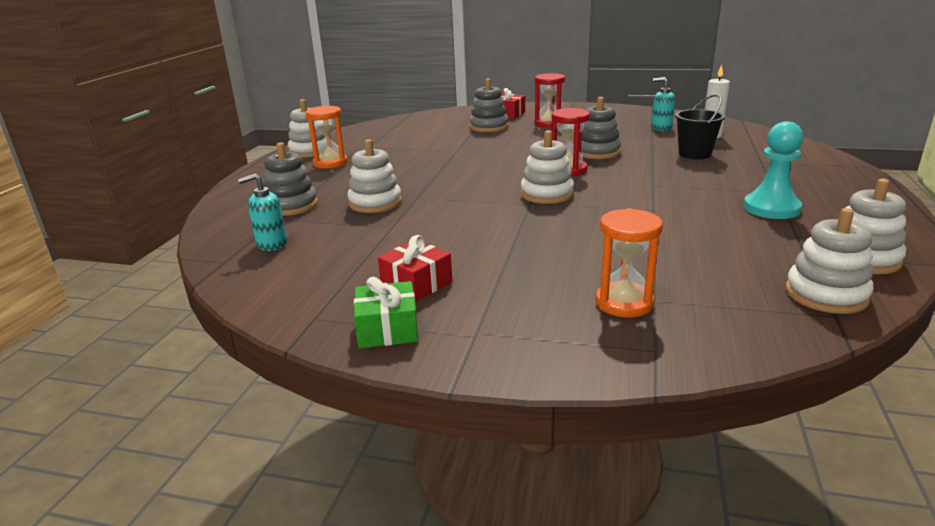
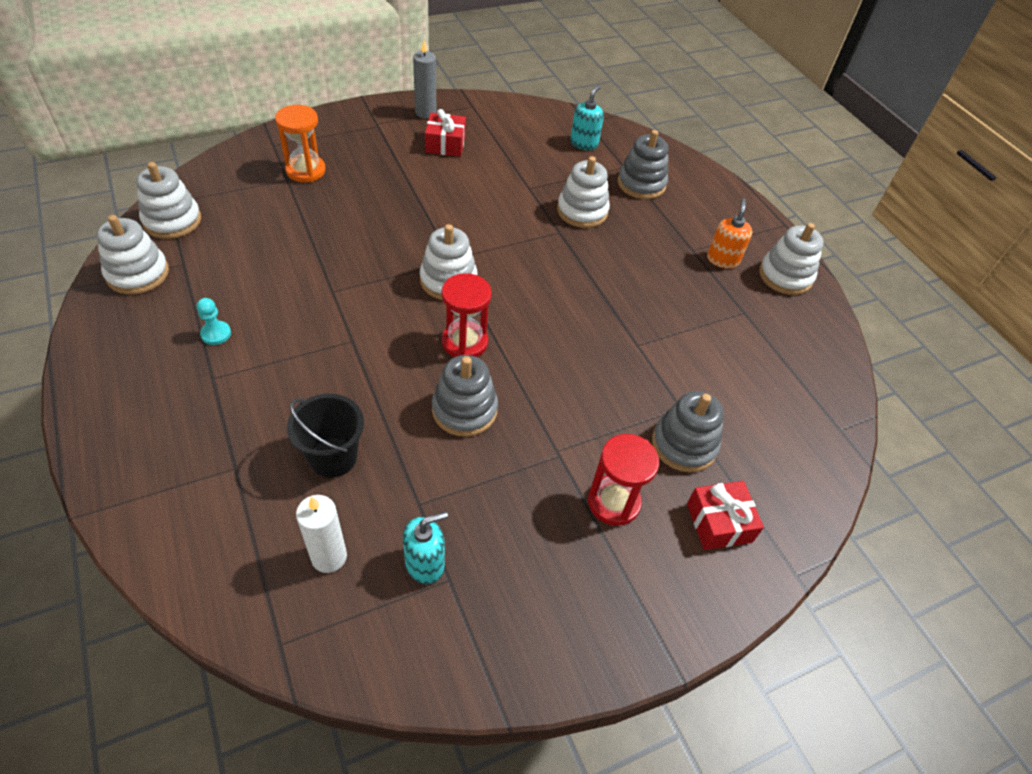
camera: 135 degrees right, 25 degrees up
(330, 163) = (722, 259): orange hourglass -> orange soap dispenser
(387, 329) = (425, 113): green gift -> grey candle
(771, 208) = (216, 334): turquoise pawn -> turquoise pawn, size x0.51

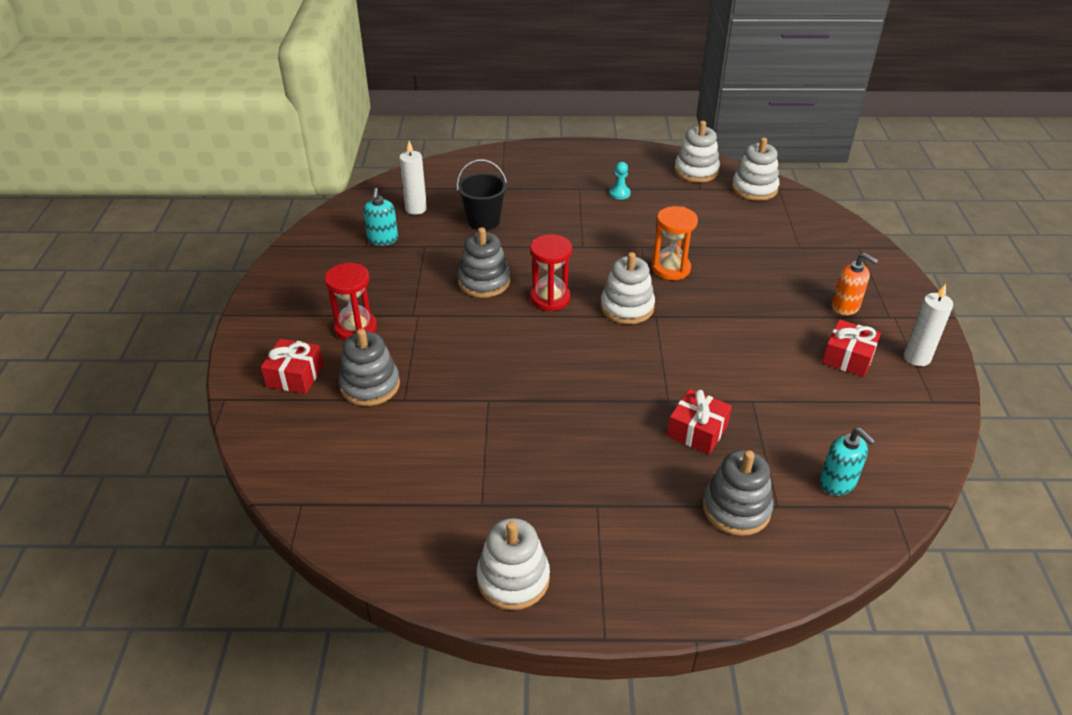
camera: 120 degrees right, 10 degrees down
(305, 171) = (812, 258): orange hourglass -> orange hourglass (671, 268)
(425, 113) = (917, 358): grey candle -> white candle
(582, 211) = (697, 431): white stacking toy -> red gift
(722, 259) = (568, 526): orange soap dispenser -> orange soap dispenser (845, 306)

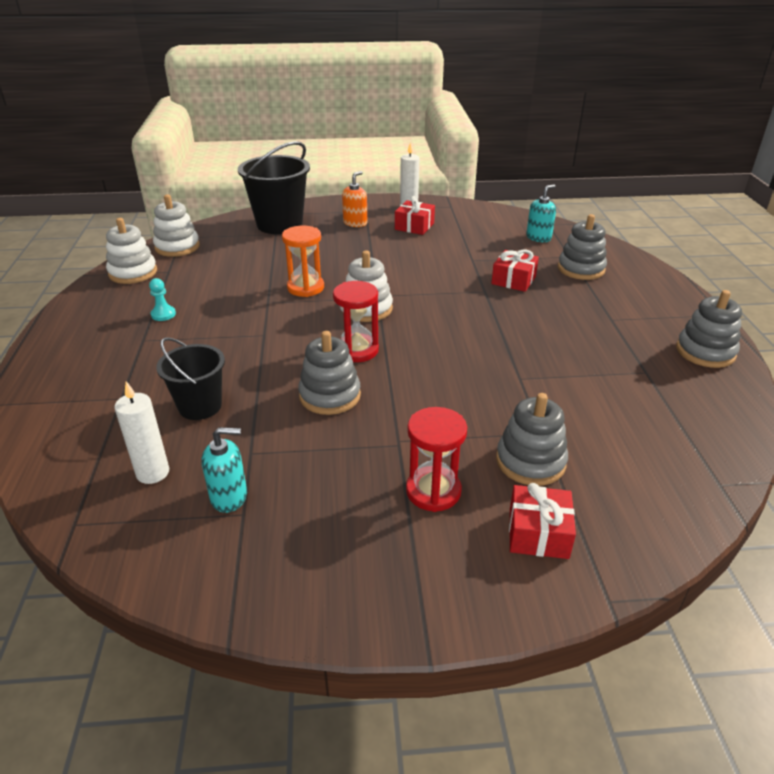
camera: 95 degrees left, 5 degrees down
(513, 579) = (705, 352): white stacking toy -> grey stacking toy
(826, 249) = (279, 224): none -> black bucket

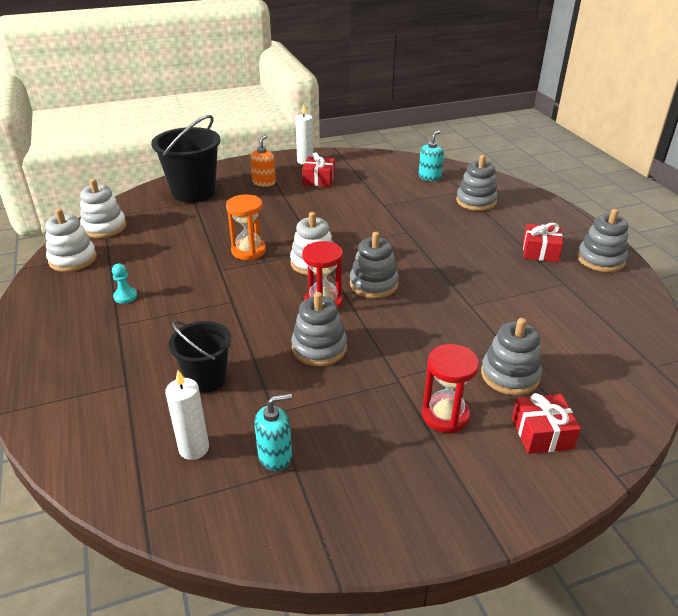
camera: 15 degrees left, 0 degrees up
(421, 339) = (373, 284): none -> grey stacking toy
(513, 280) = (426, 219): red gift -> red gift (540, 251)

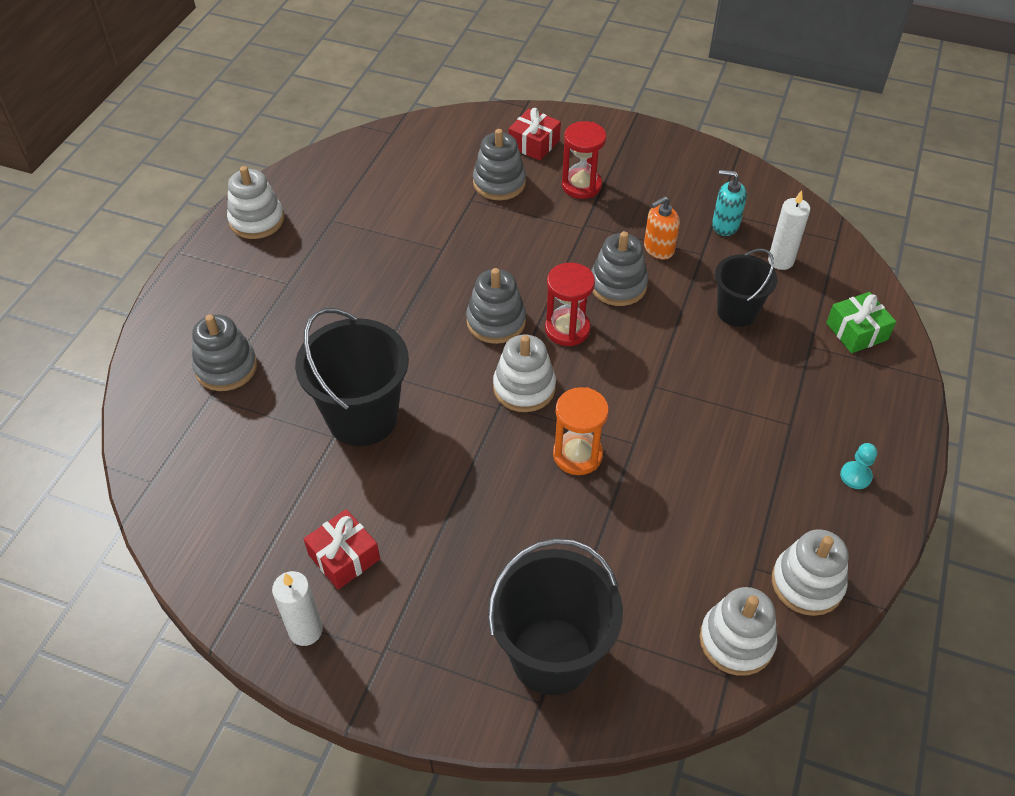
camera: 140 degrees left, 15 degrees up
(86, 418) = (856, 331): none -> green gift
(125, 296) = (765, 464): turquoise pawn -> turquoise pawn (855, 476)
(264, 183) = (427, 607): orange soap dispenser -> orange soap dispenser (658, 249)
(381, 215) = (362, 417): none -> black bucket
(429, 177) = (202, 453): turquoise soap dispenser -> none
(540, 251) = (289, 261): red gift -> none
(600, 259) = (257, 220): grey stacking toy -> white stacking toy

